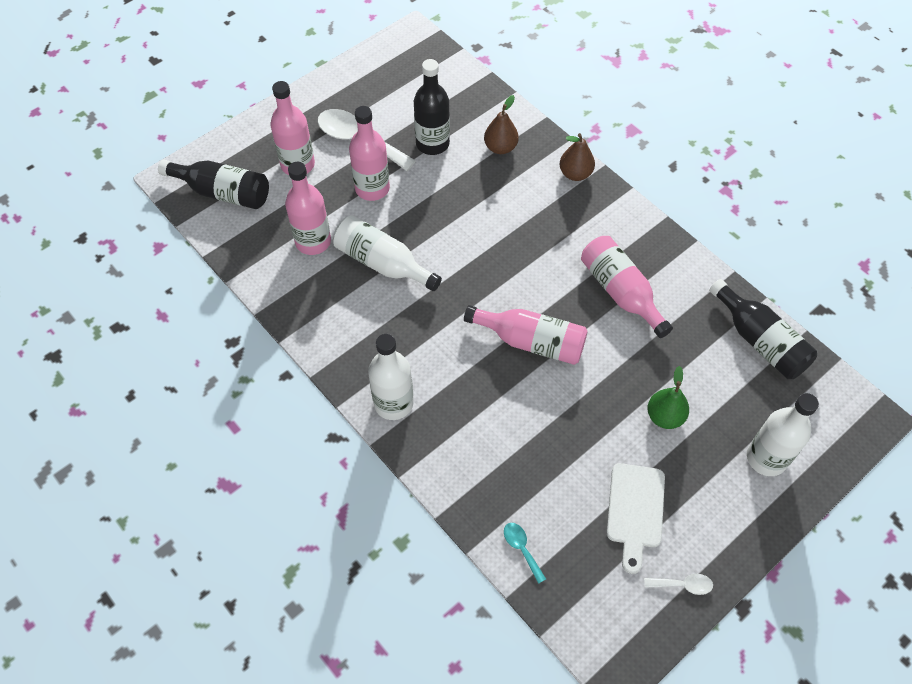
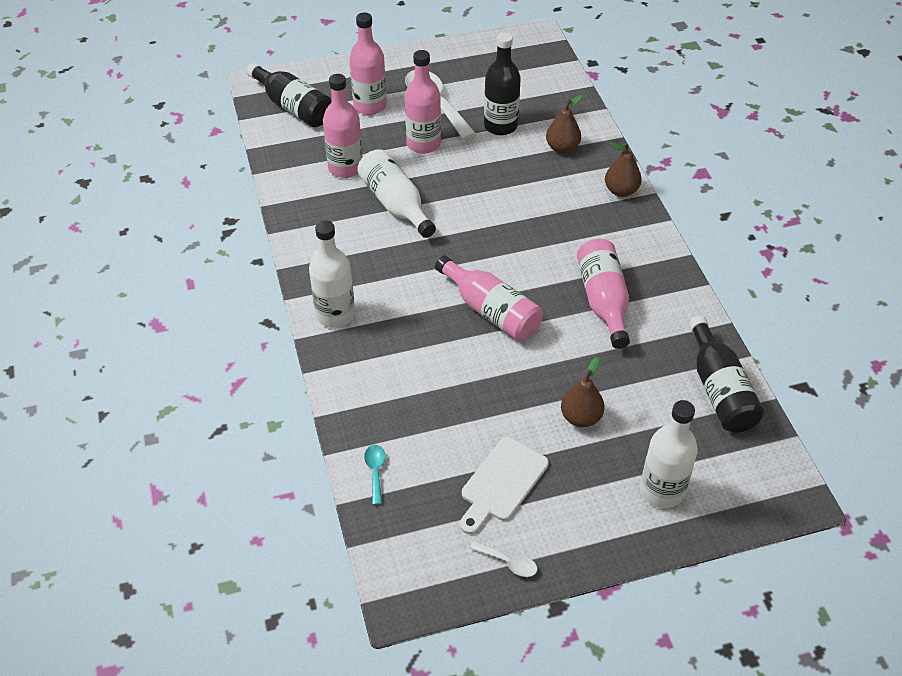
camera: 25 degrees right, 10 degrees down
(664, 416) = (581, 417): green pear -> brown pear

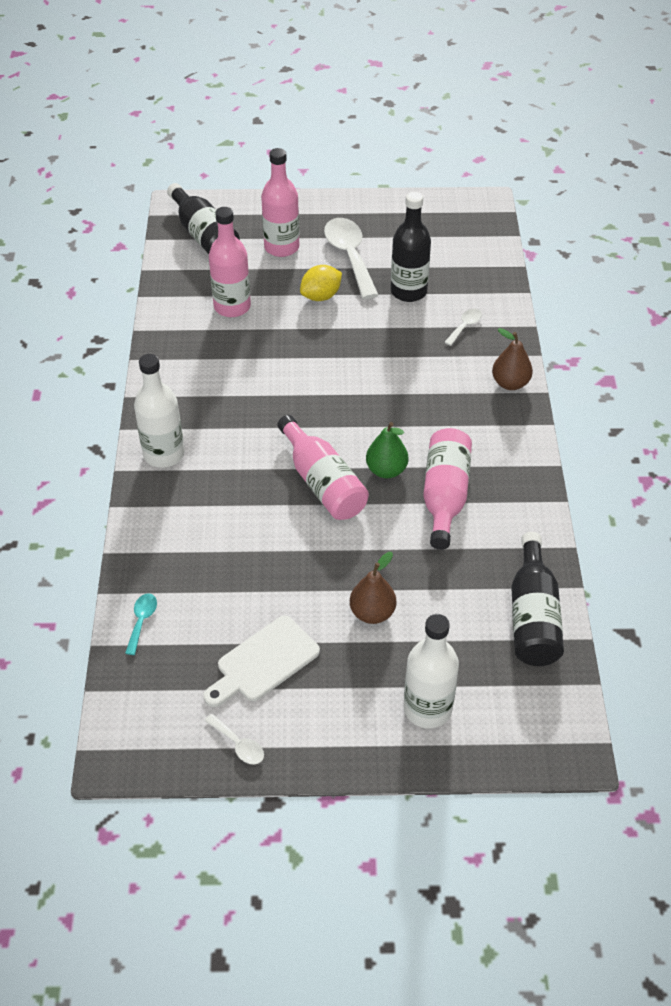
camera: 15 degrees right, 0 degrees up
(395, 204) = (268, 353): white bottle -> none
(423, 144) = (321, 296): pink bottle -> yellow lemon
(543, 288) = (386, 470): none -> green pear
(562, 148) = (465, 326): brown pear -> white spoon

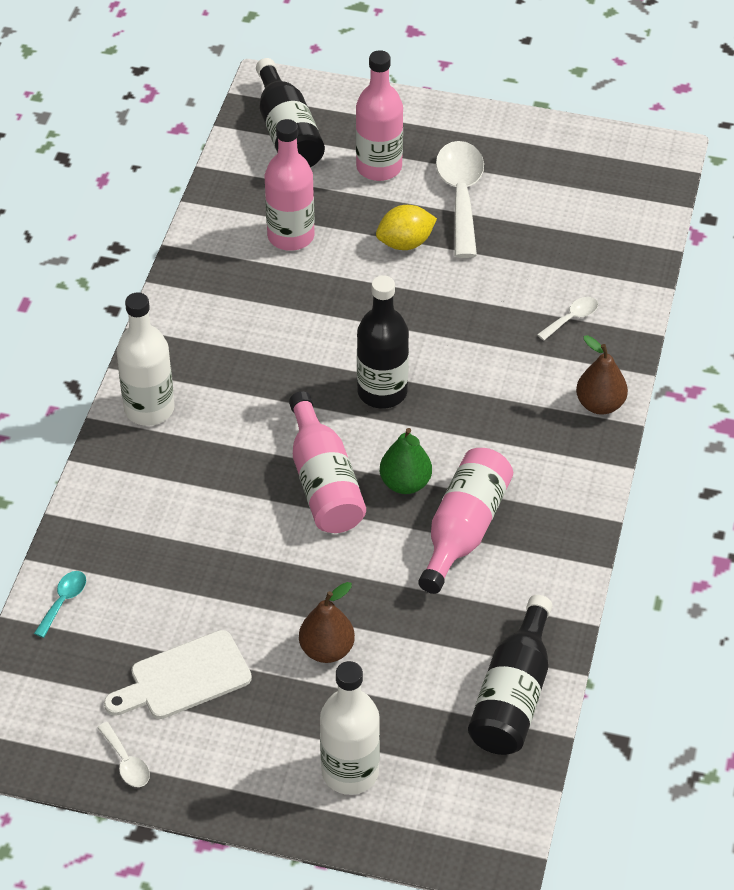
camera: 15 degrees right, 0 degrees up
(408, 291) = (518, 258): black bottle -> black bottle (382, 392)

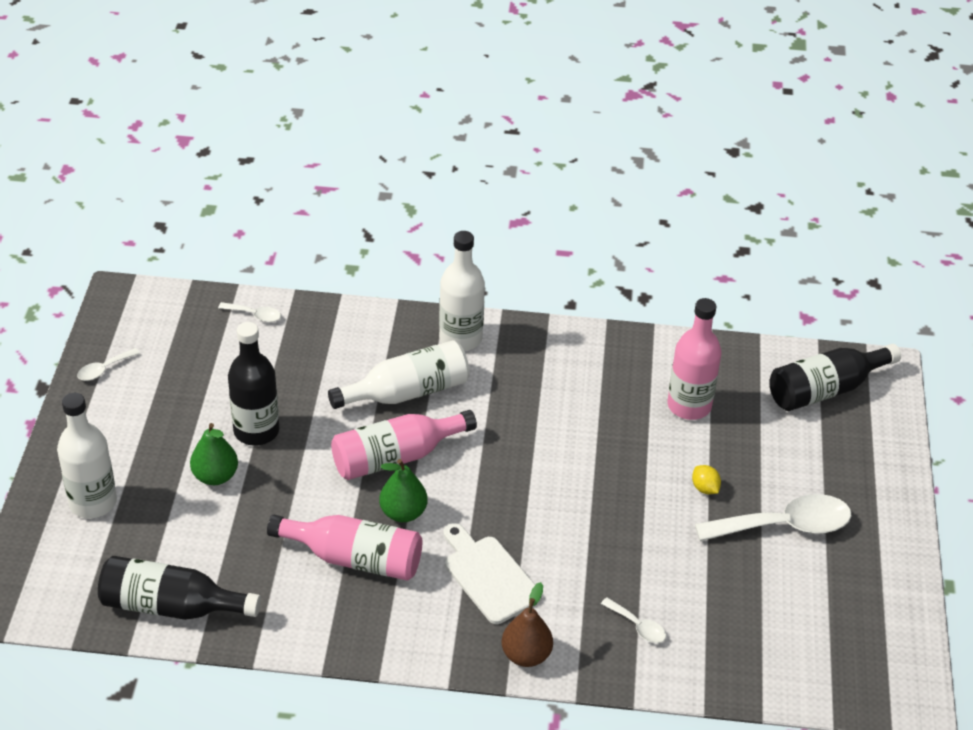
camera: 80 degrees right, 5 degrees down
(63, 601) = (255, 315): turquoise spoon -> white spoon
(184, 678) = (183, 392): white cutting board -> white cutting board (488, 576)
(226, 464) = (407, 392): none -> white bottle
(327, 650) = (215, 476): brown pear -> green pear
(379, 167) = (802, 460): pink bottle -> none
(382, 392) = (509, 487): black bottle -> black bottle (256, 431)
(405, 243) = (705, 488): yellow lemon -> yellow lemon, size x0.61

